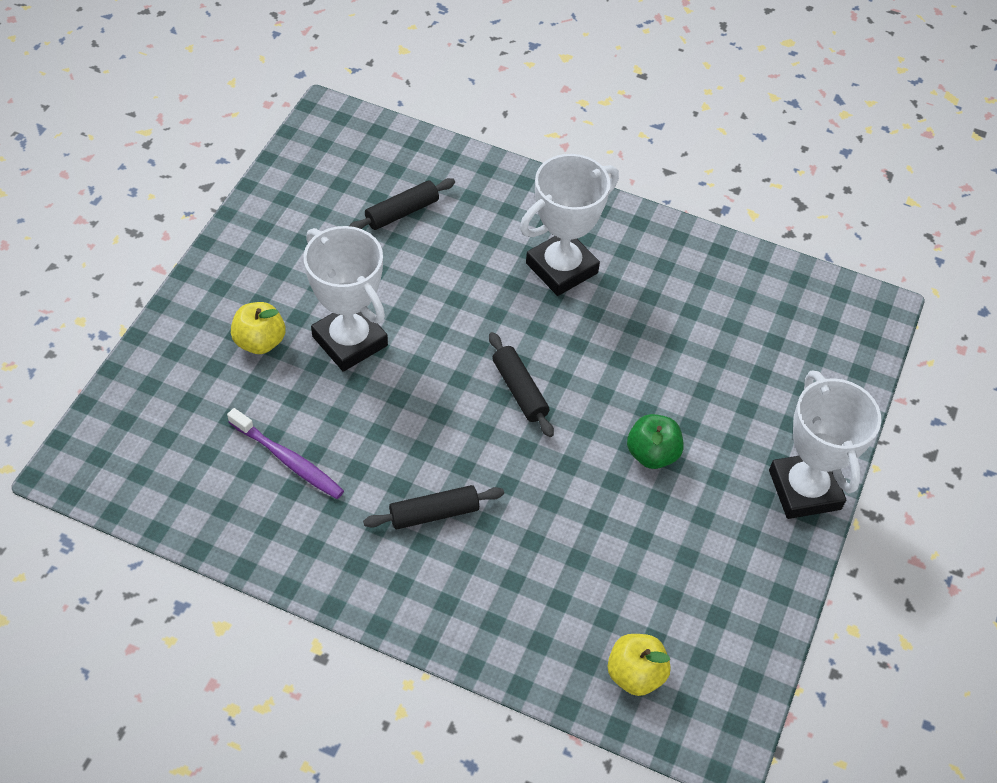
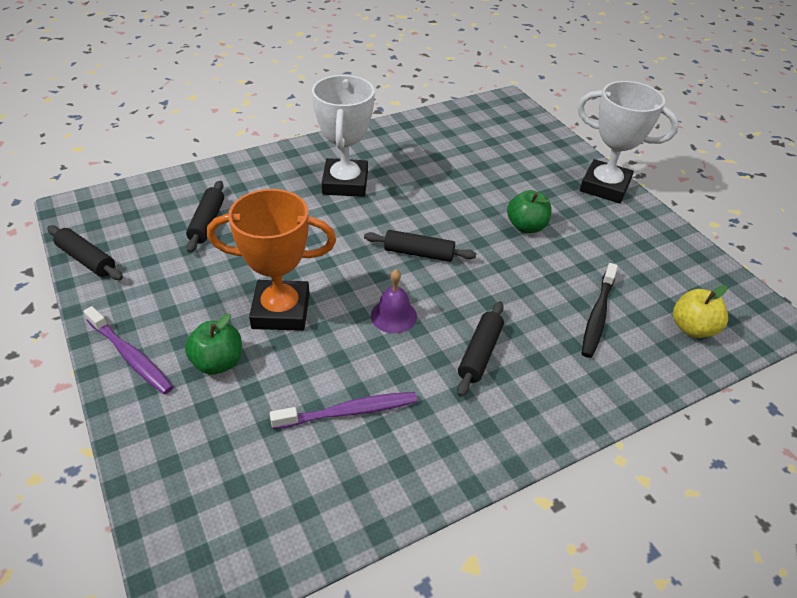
camera: 50 degrees left, 10 degrees down
(217, 284) = (130, 356): none -> purple toothbrush
(260, 342) = (218, 362): yellow apple -> green apple
(282, 175) = (86, 260): none -> black rolling pin
(350, 341) = (281, 311): white trophy -> orange trophy
(419, 422) = (393, 315): none -> purple bell
(574, 582) = (597, 315): none -> black toothbrush

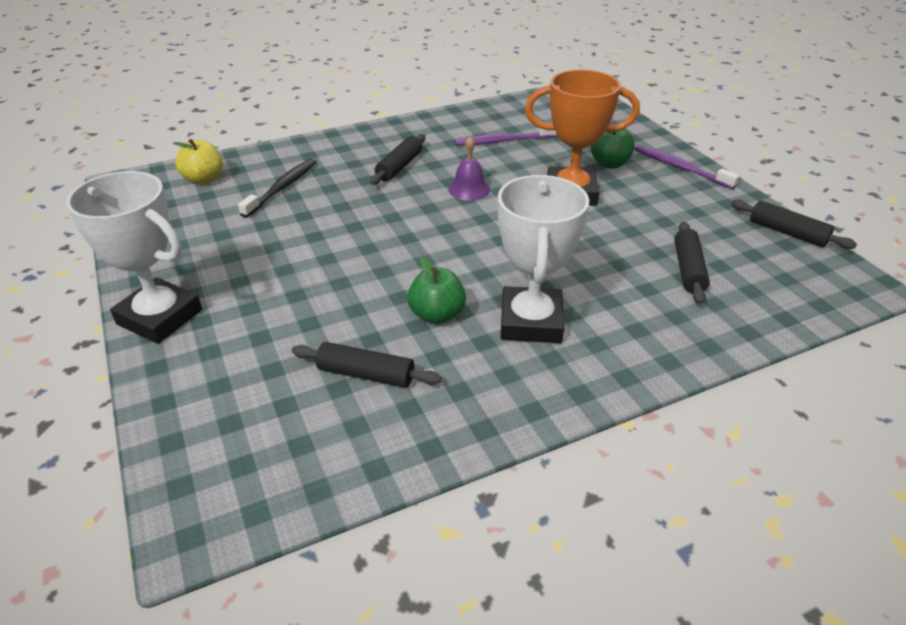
camera: 175 degrees left, 5 degrees down
(419, 253) = (439, 237): black rolling pin -> black rolling pin (366, 374)
(526, 227) = (305, 264): green apple -> green apple (437, 315)

